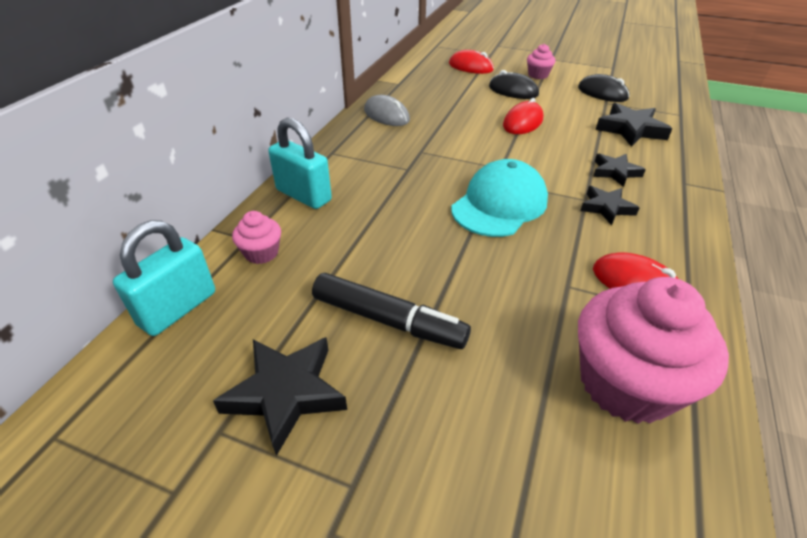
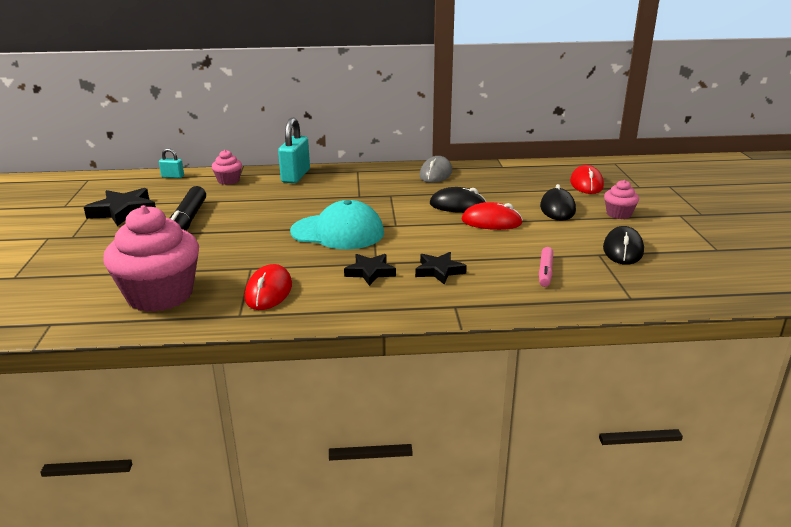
camera: 65 degrees right, 15 degrees down
(178, 309) = (172, 176): turquoise padlock -> turquoise padlock, size x0.50
(476, 126) = (458, 205): none -> black mouse
(630, 129) = (545, 272): black star -> pink marker

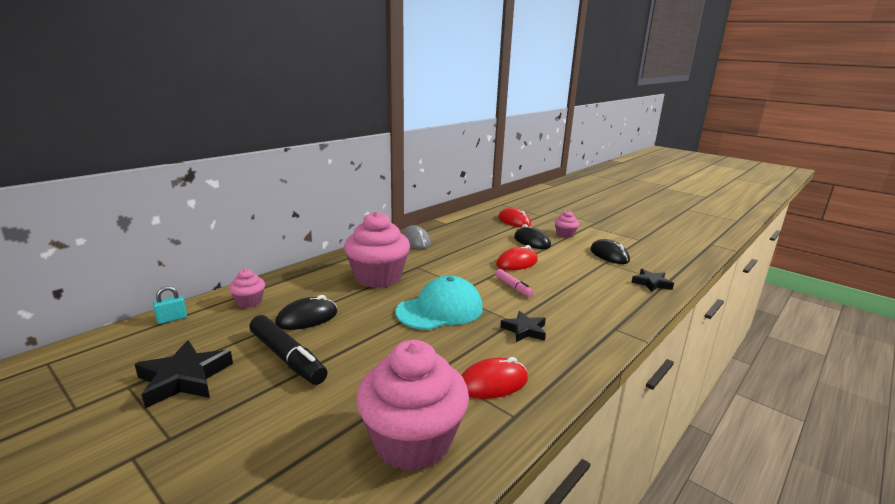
camera: 45 degrees left, 5 degrees down
(268, 291) = (493, 383): red mouse -> red mouse turned 75 degrees counterclockwise
(296, 176) = (309, 276): turquoise padlock -> none
(342, 193) = (378, 277): none -> pink cupcake
(439, 271) = (559, 309): black star -> black star (651, 283)
(458, 205) = (476, 259): black mouse -> black mouse (307, 318)
(545, 272) = (606, 284): pink marker -> pink marker (513, 287)

